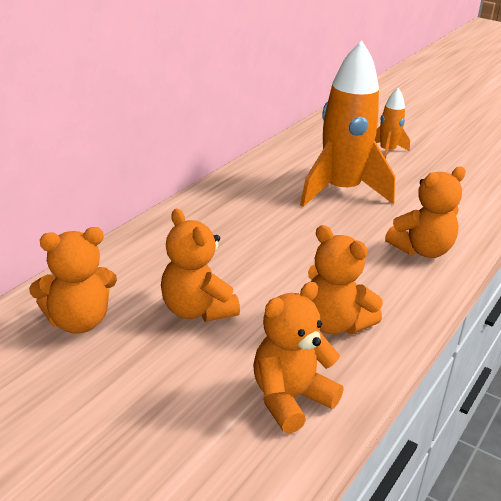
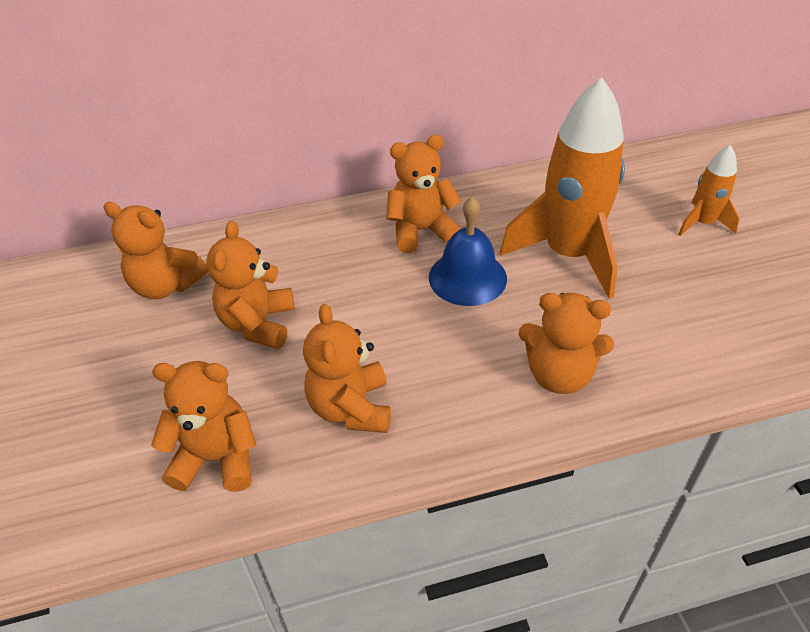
camera: 45 degrees right, 15 degrees up
(232, 212) = (421, 230): none -> orange teddy bear
(300, 225) = (467, 277): none -> blue bell

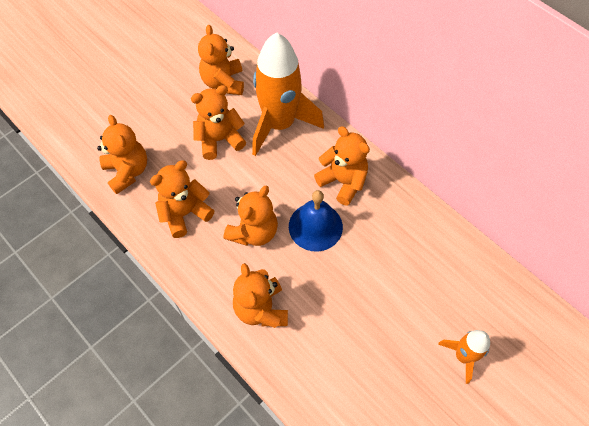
camera: 60 degrees right, 15 degrees up
(435, 340) = (253, 232): none -> orange teddy bear
(568, 254) = (372, 277): orange rocket -> orange rocket (280, 124)

